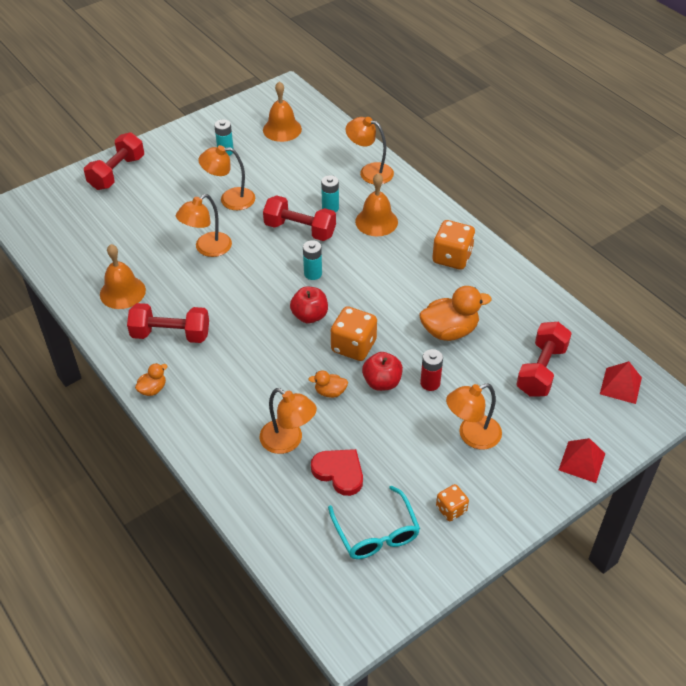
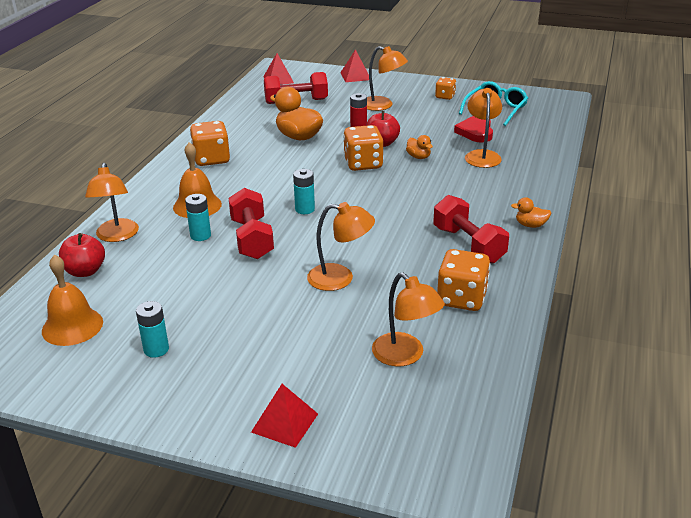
camera: 125 degrees left, 15 degrees down
(117, 173) = (285, 422): red dumbbell -> red pyramid
(122, 292) = (461, 298): orange bell -> orange dice
(230, 199) = (247, 301): orange lamp -> orange lamp (405, 356)
(309, 316) = (356, 192): red apple -> red apple (85, 271)

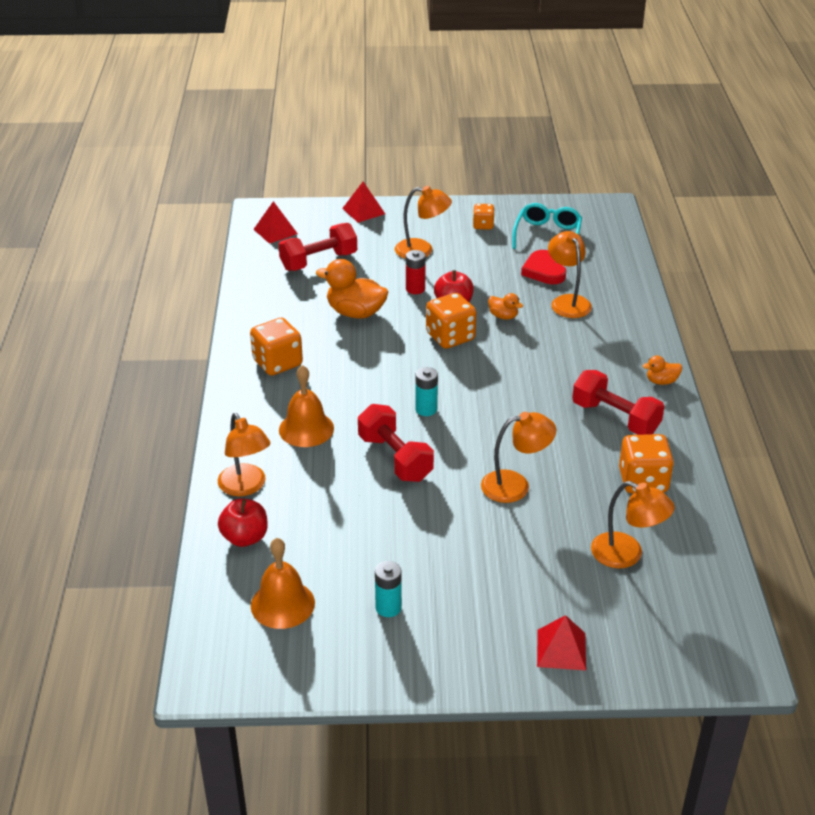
camera: 20 degrees left, 5 degrees up
(200, 235) = (337, 466): turquoise battery -> none

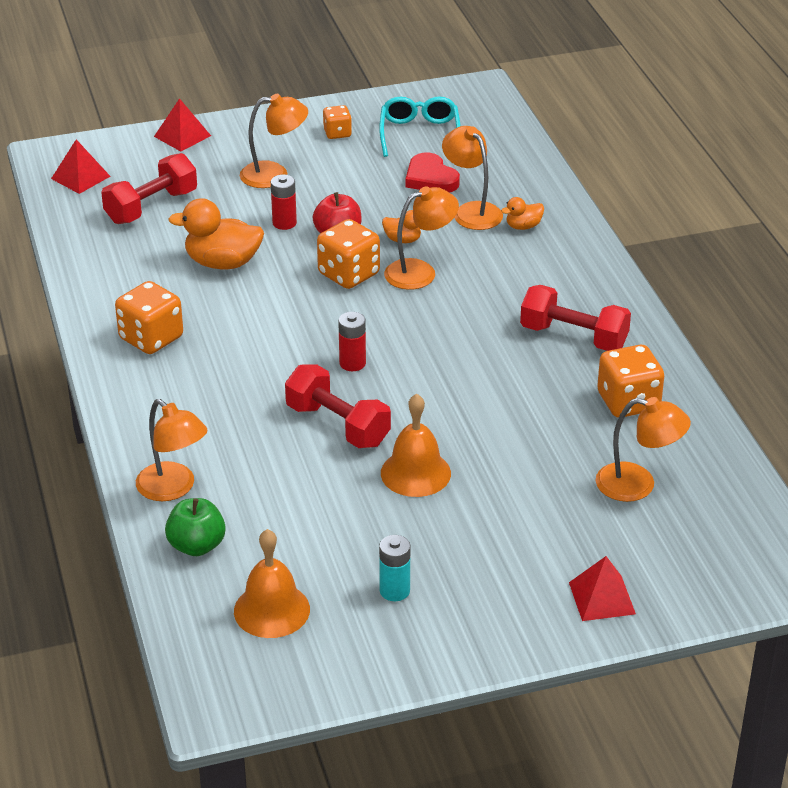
camera: 15 degrees left, 0 degrees up
(245, 538) = (196, 546): red apple -> green apple
(306, 429) = (218, 409): orange bell -> orange bell (415, 473)
(426, 409) = (352, 363): turquoise battery -> red battery
(515, 485) = (488, 431): orange lamp -> orange lamp (420, 272)
(661, 381) = (611, 287): orange duck -> orange duck (523, 226)

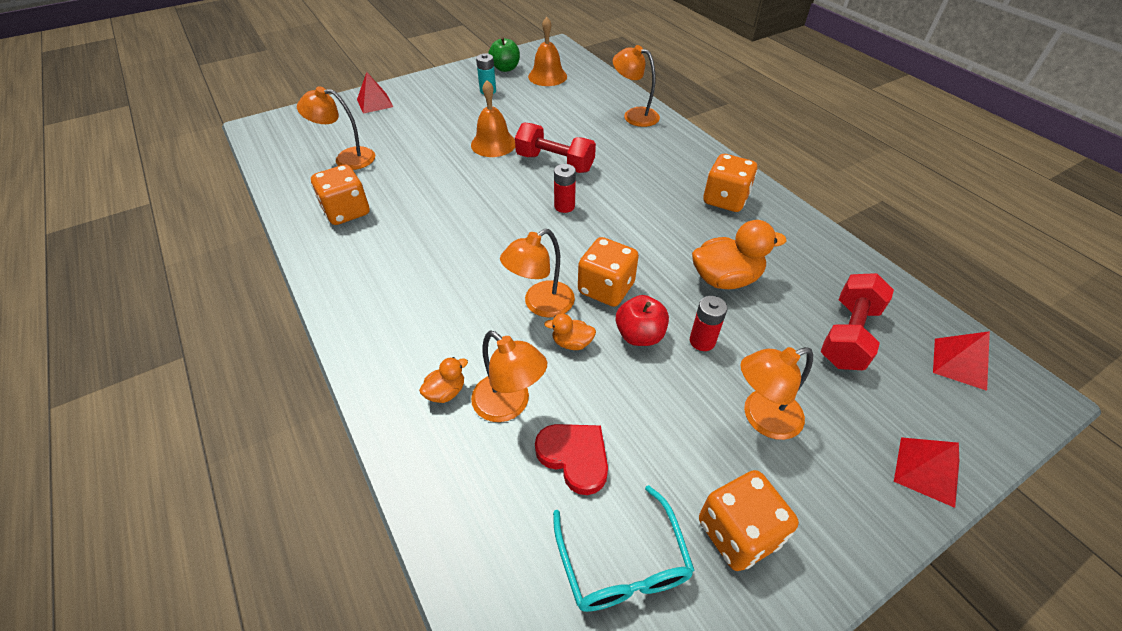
camera: 165 degrees right, 10 degrees up
(196, 546) = (602, 94): green apple -> green apple (505, 68)
(337, 133) = (737, 532): orange dice -> orange dice, size x1.73
(573, 337) = (388, 260): red dumbbell -> none

